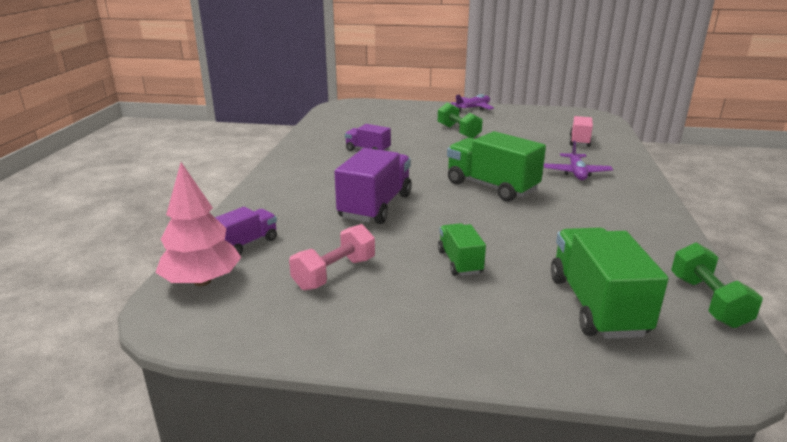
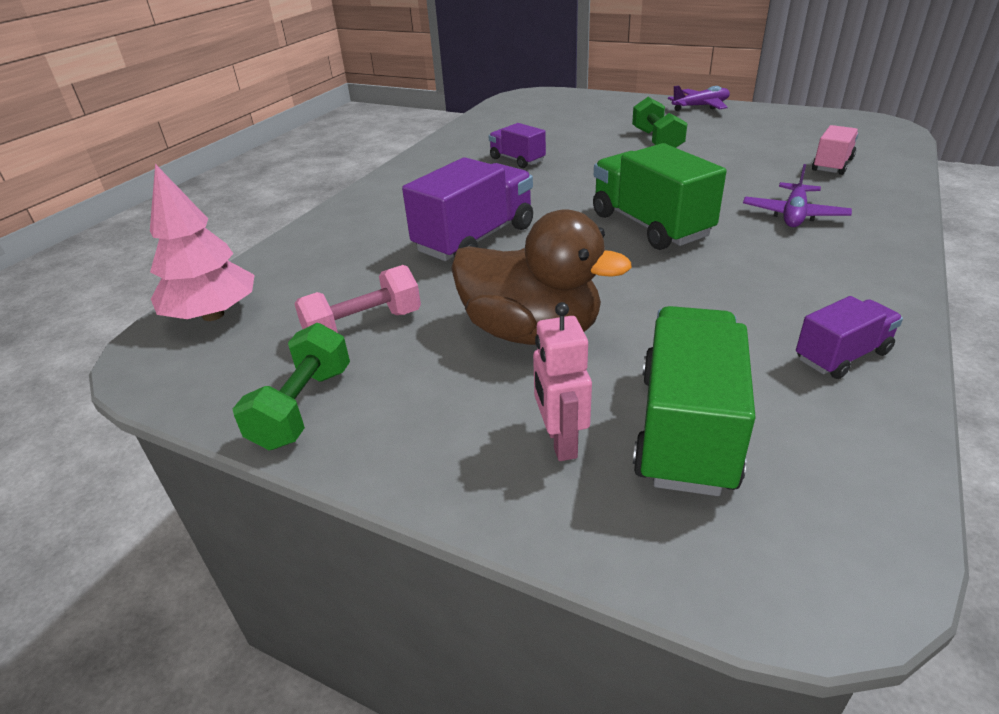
camera: 20 degrees right, 10 degrees up
(246, 244) = (292, 273): purple truck -> purple truck (842, 356)
(459, 262) = (531, 332): green truck -> brown duck
(526, 325) = (560, 442): none -> pink robot
(707, 301) = (878, 454): green dumbbell -> green dumbbell (303, 407)

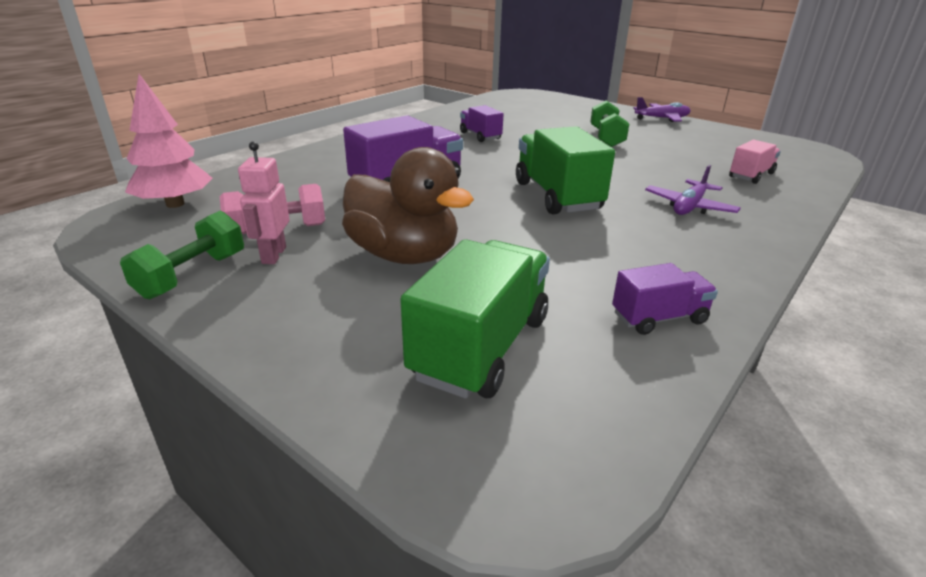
camera: 10 degrees right, 5 degrees down
(560, 442) = (370, 336): pink robot -> pink robot (273, 255)

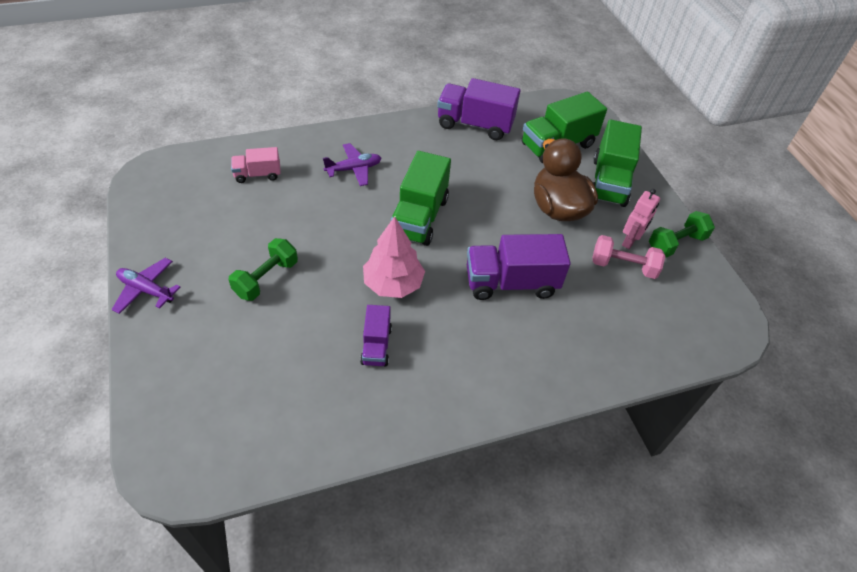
camera: 150 degrees left, 20 degrees up
(175, 204) = (694, 336): pink tree -> pink tree (393, 284)
(338, 320) = (609, 182): none -> green truck
(659, 318) = (475, 125): purple truck -> purple truck, size x1.79

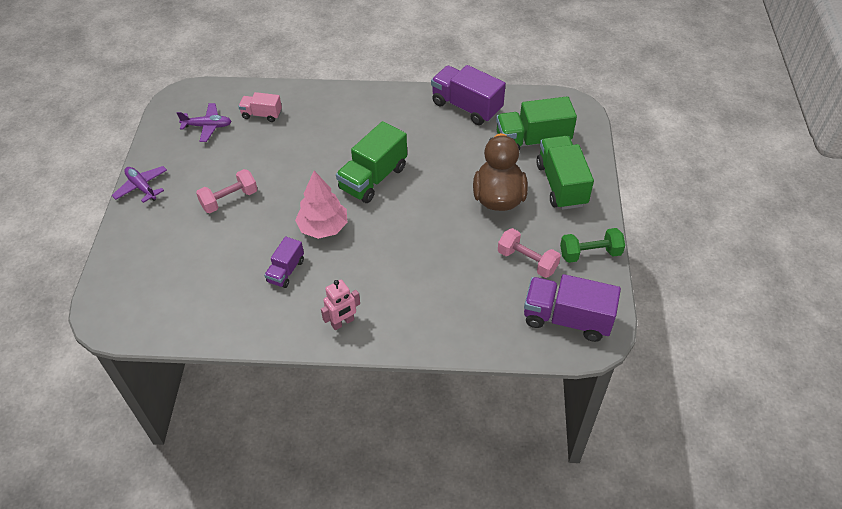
camera: 25 degrees right, 0 degrees up
(266, 278) = (229, 199): green dumbbell -> pink dumbbell
(354, 169) = (340, 126): purple plane -> purple plane (208, 126)
(511, 283) = (419, 250): purple truck -> purple truck (566, 319)
(609, 182) = (561, 184): green truck -> green truck turned 135 degrees clockwise
(630, 241) = (547, 241): pink robot -> pink robot (342, 322)

